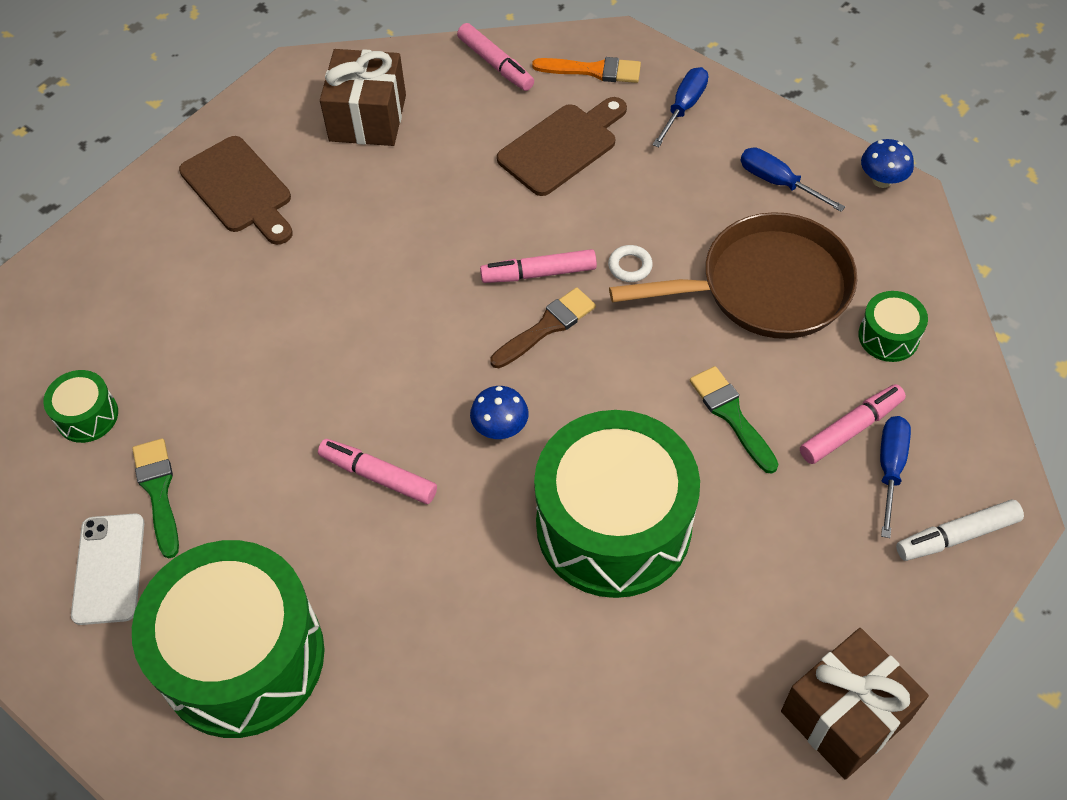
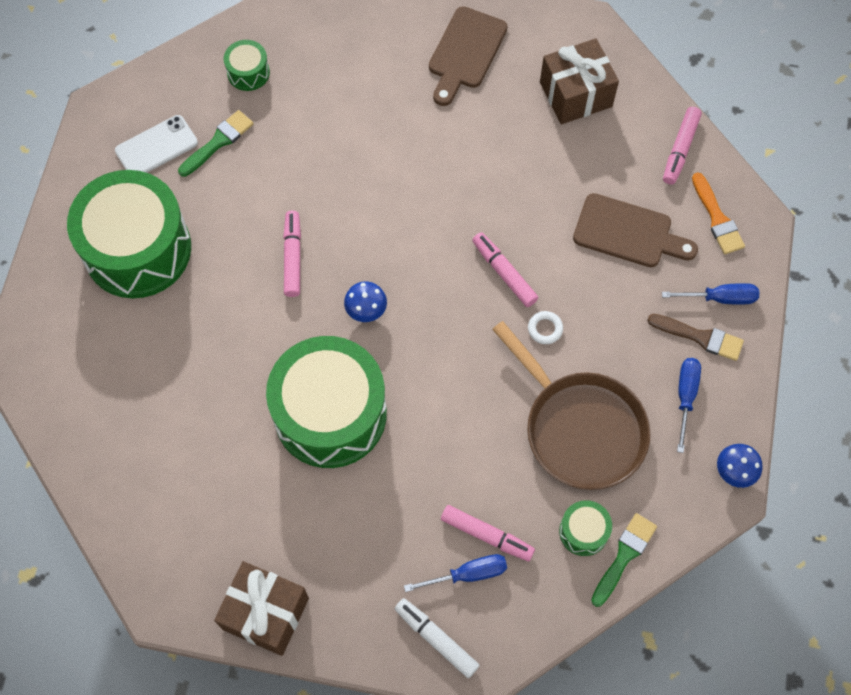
camera: 60 degrees right, 10 degrees up
(546, 327) = (462, 299): brown brush -> brown brush (700, 337)
(731, 415) = (455, 451): green brush -> green brush (624, 556)

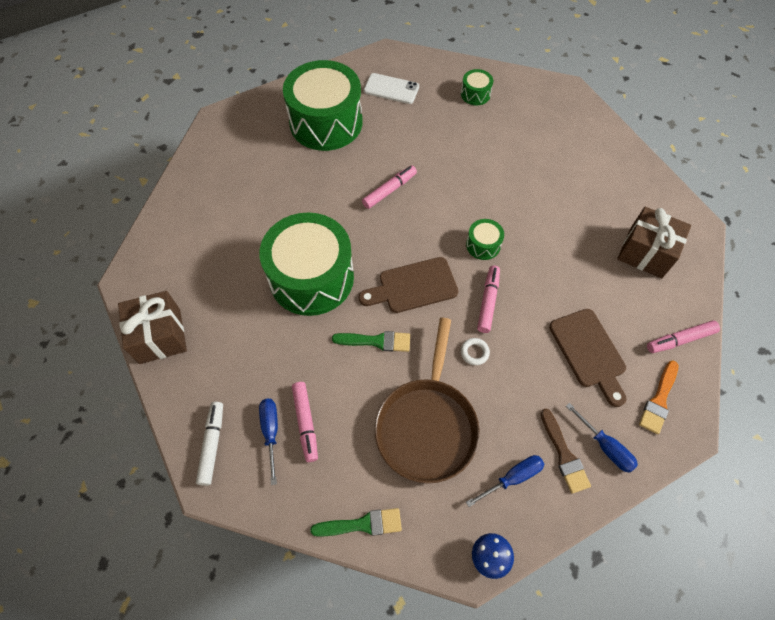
camera: 50 degrees right, 5 degrees down
(218, 142) = (422, 111): green brush -> green brush (376, 341)
(366, 310) = (392, 248): blue mushroom -> none
(465, 52) = (603, 178): brown cutting board -> brown cutting board (413, 286)
(469, 574) = (271, 431): blue screwdriver -> blue screwdriver turned 135 degrees counterclockwise
(583, 531) = (357, 483): green drum -> green drum (483, 245)

